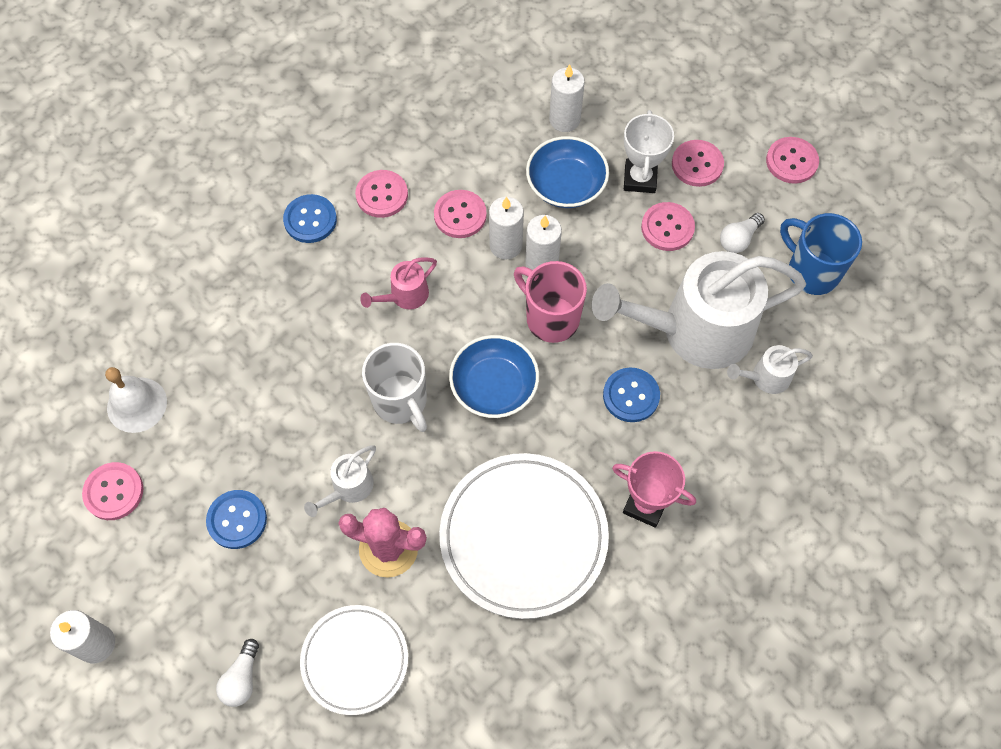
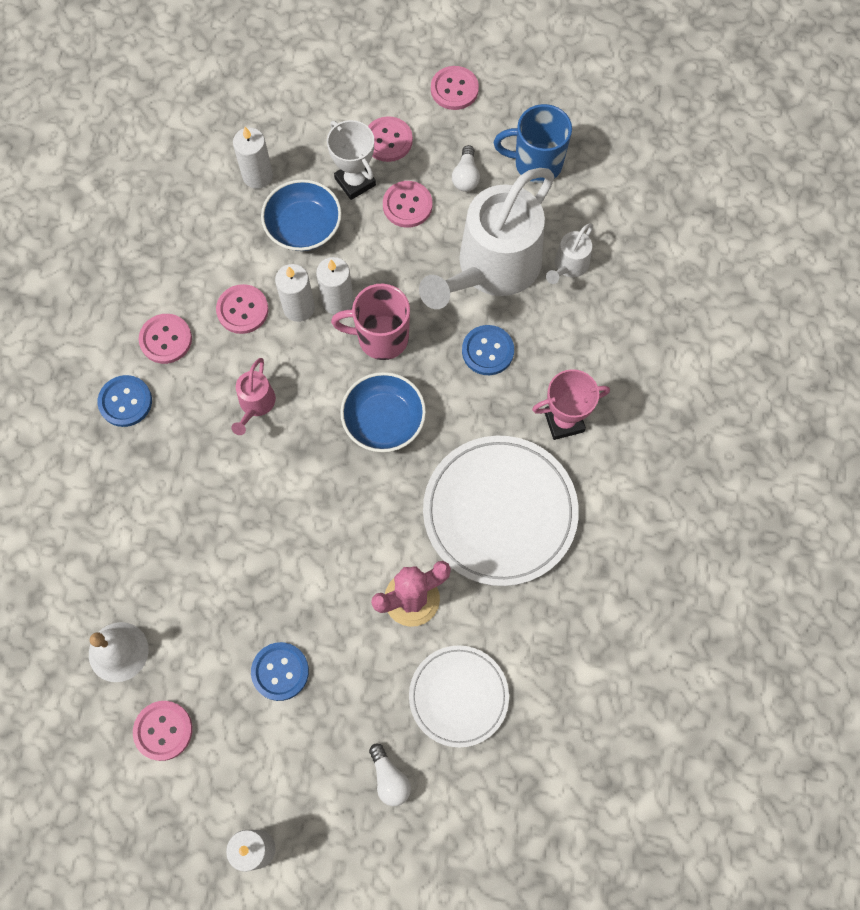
camera: 40 degrees left, 5 degrees up
(348, 488) = (343, 580): white watering can -> none
(401, 401) = (324, 486): white mug -> none

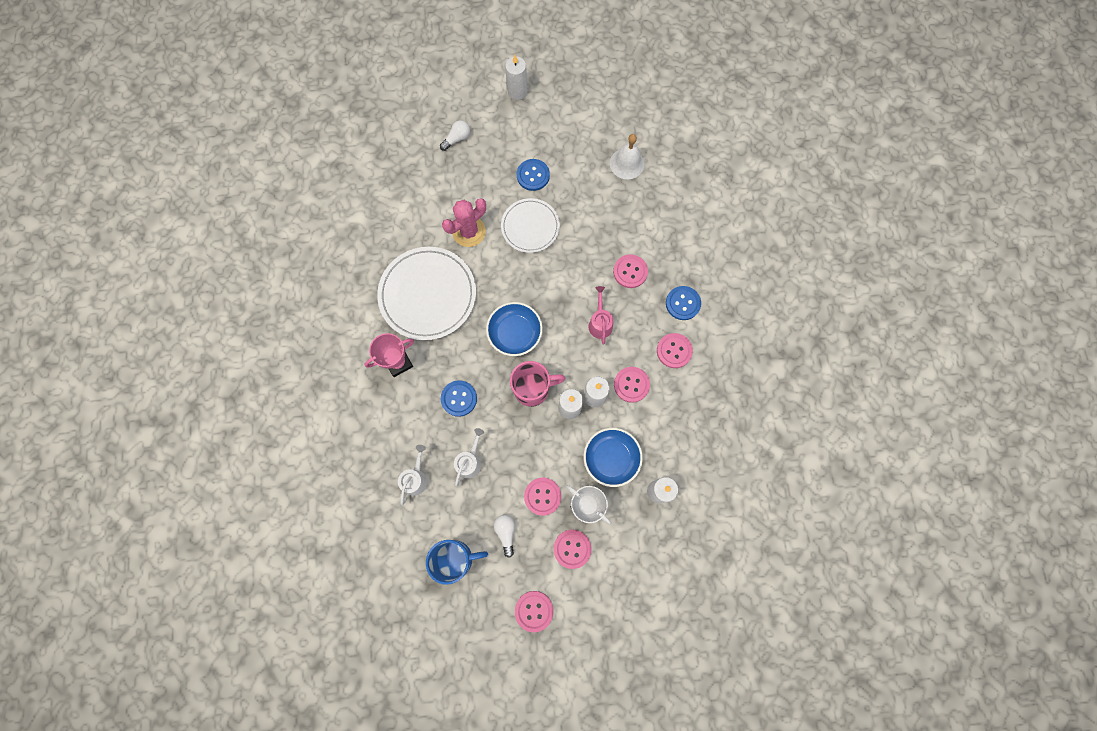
camera: 165 degrees right, 5 degrees up
(163, 730) = (586, 132): pink button -> pink button (630, 272)
(389, 778) = (457, 139): white light bulb -> white light bulb turned 90 degrees clockwise
(458, 696) = (429, 187): white plate -> white plate (530, 227)
(491, 269) = (470, 461): white watering can -> white watering can, size x0.42

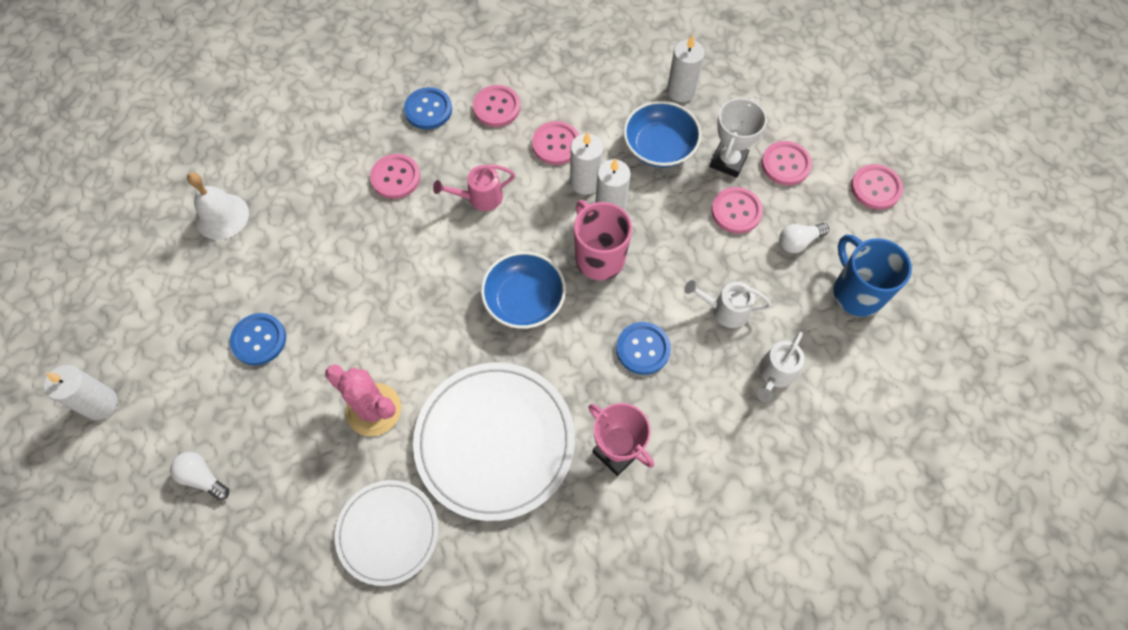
camera: 105 degrees left, 10 degrees down
(416, 478) = (775, 374): white watering can -> white watering can turned 60 degrees counterclockwise
(530, 227) = (349, 322): white plate -> white plate (388, 532)

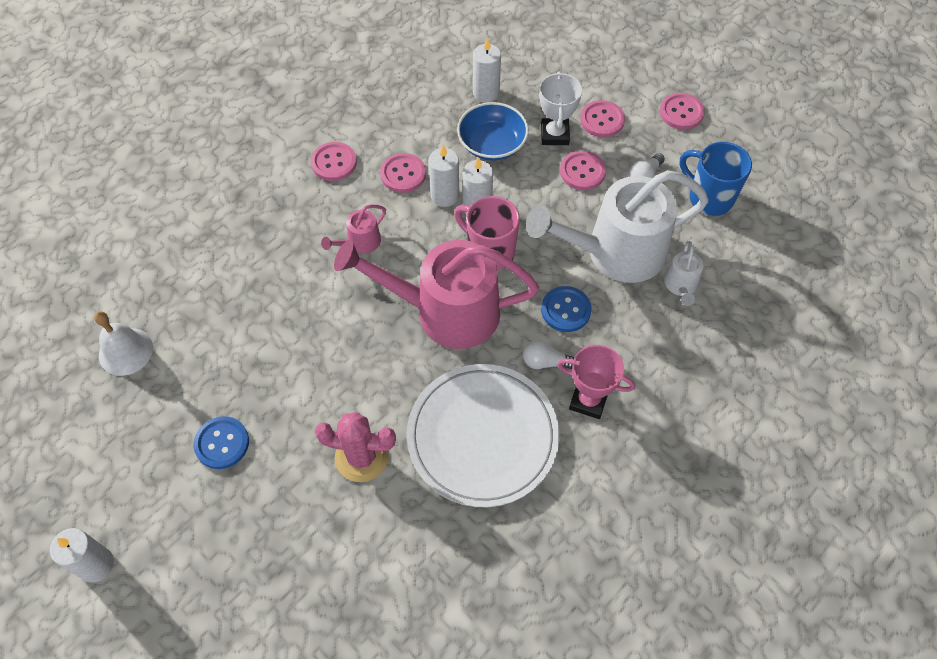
camera: 25 degrees left, 5 degrees down
(203, 478) = (234, 584): white light bulb -> white light bulb (546, 362)
(388, 532) = (430, 552): white plate -> none
(395, 177) = (274, 255): pink button -> none
(428, 110) = (273, 187): blue button -> none
(524, 300) = (445, 311): blue bowl -> pink watering can
(724, 310) = (615, 252): white watering can -> white watering can, size x2.36

